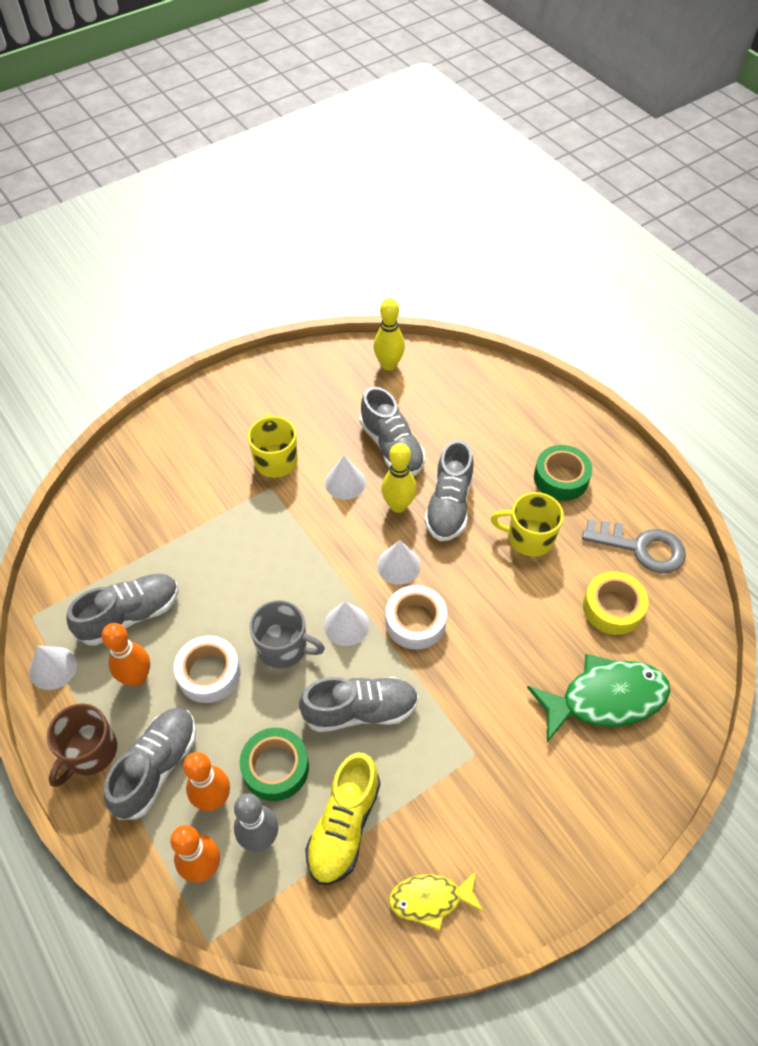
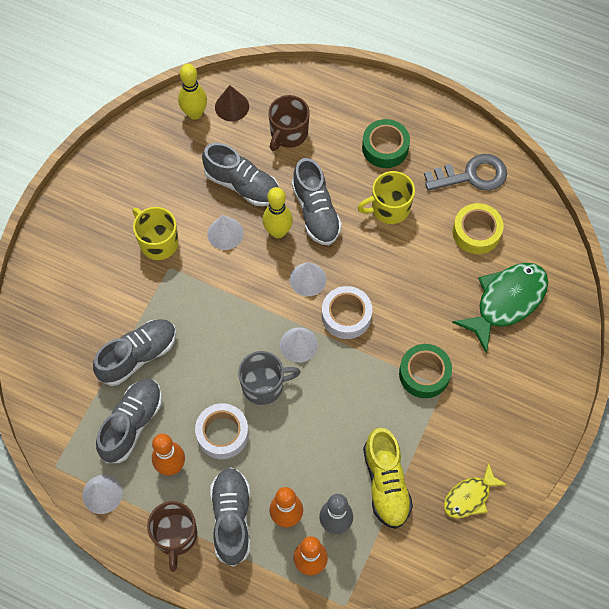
camera: 30 degrees left, 10 degrees up
(275, 767) = (315, 472): green tape -> green tape (424, 374)
(360, 710) = (348, 400): grey shoe -> grey shoe (138, 356)
(428, 374) = (232, 106): none -> brown cone
(468, 421) = (288, 134): none -> brown mug

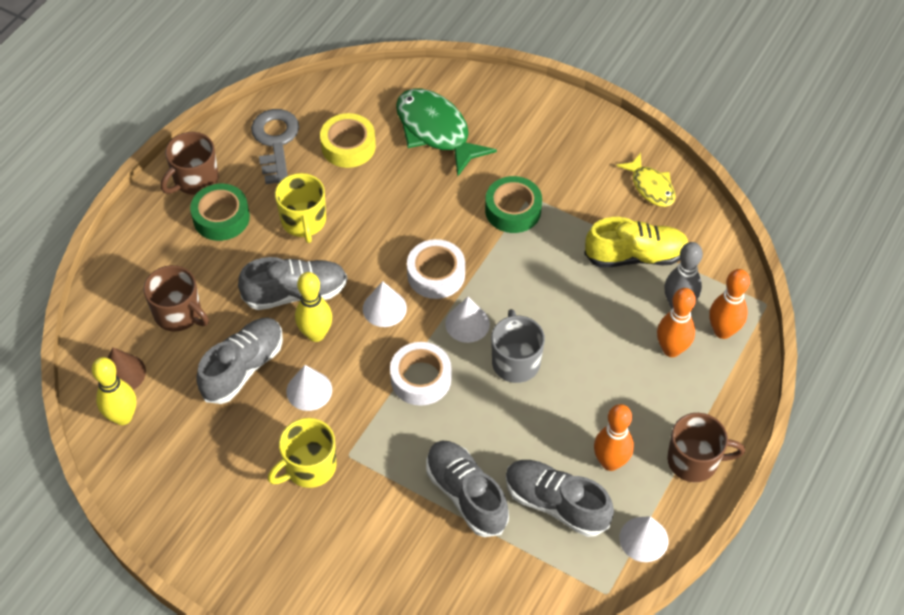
camera: 85 degrees left, 10 degrees down
(222, 433) = (572, 407): white tape -> white tape (421, 379)
(231, 518) = (673, 403): grey shoe -> none
(421, 123) = (195, 180): none -> brown mug

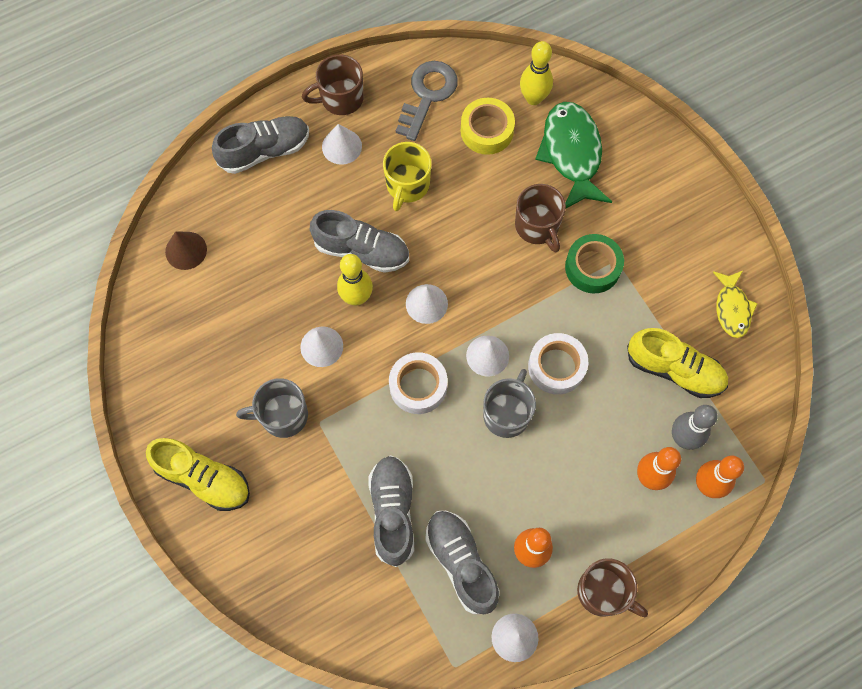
camera: 30 degrees right, 15 degrees up
(123, 417) = (165, 290): yellow bowling pin -> yellow bowling pin (533, 98)
(179, 314) = (258, 219): brown mug -> brown mug (537, 226)
(221, 218) = (342, 146): green tape -> white cone
(243, 368) = (281, 297): grey shoe -> grey shoe (265, 151)
(266, 560) = (204, 478): none -> yellow shoe
(309, 467) = (282, 415): yellow mug -> grey mug
(436, 274) = (488, 295): white tape -> white tape (556, 366)

